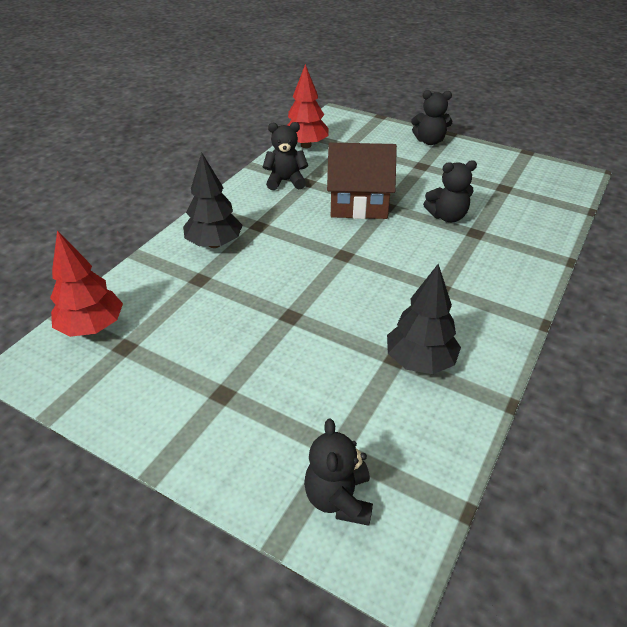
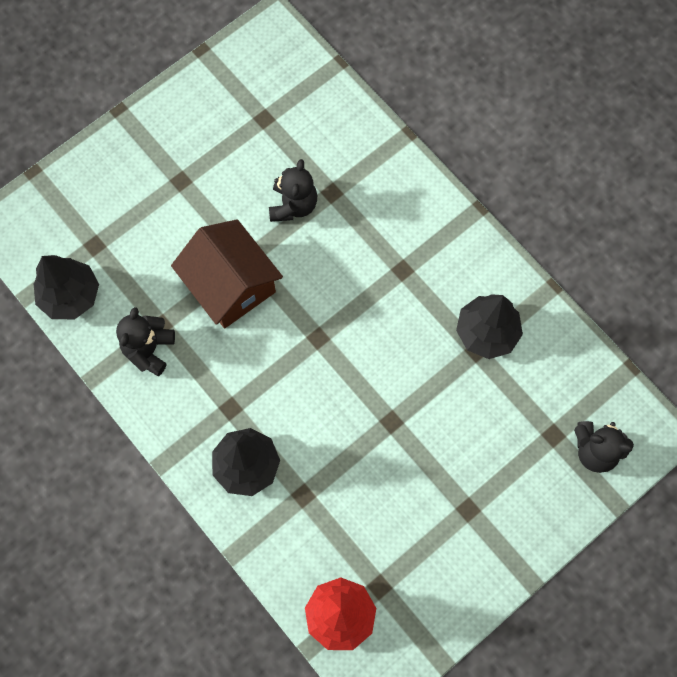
camera: 70 degrees left, 30 degrees up
(306, 145) = (70, 296): red tree -> black tree
(358, 203) = (231, 285): brown house -> brown house turned 60 degrees counterclockwise
(429, 141) = (128, 144): black teddy bear -> none

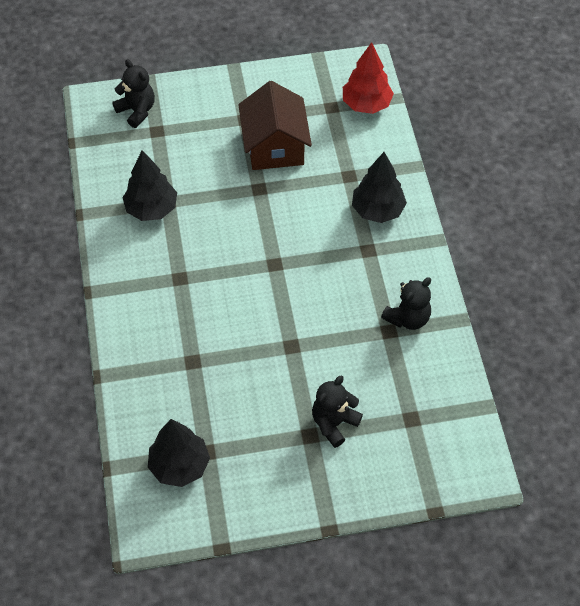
camera: 150 degrees left, 15 degrees down
(70, 296) = (451, 388): black tree -> black tree (179, 466)
(231, 285) = (317, 332): brown house -> brown house (275, 146)
(293, 205) = (230, 367): black teddy bear -> black teddy bear (334, 423)

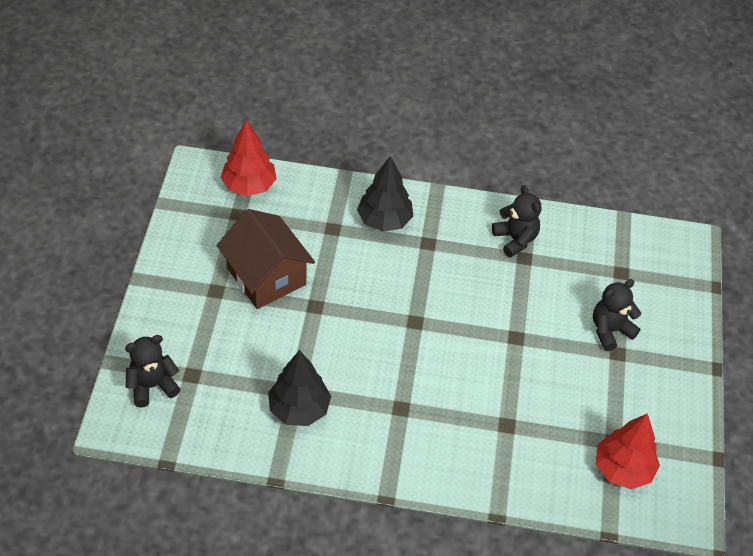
camera: 75 degrees left, 5 degrees down
(179, 466) = (623, 469): black tree -> red tree
(275, 146) = (266, 276): brown house -> brown house turned 45 degrees clockwise
(334, 423) = (610, 330): black teddy bear -> black teddy bear turned 90 degrees clockwise

